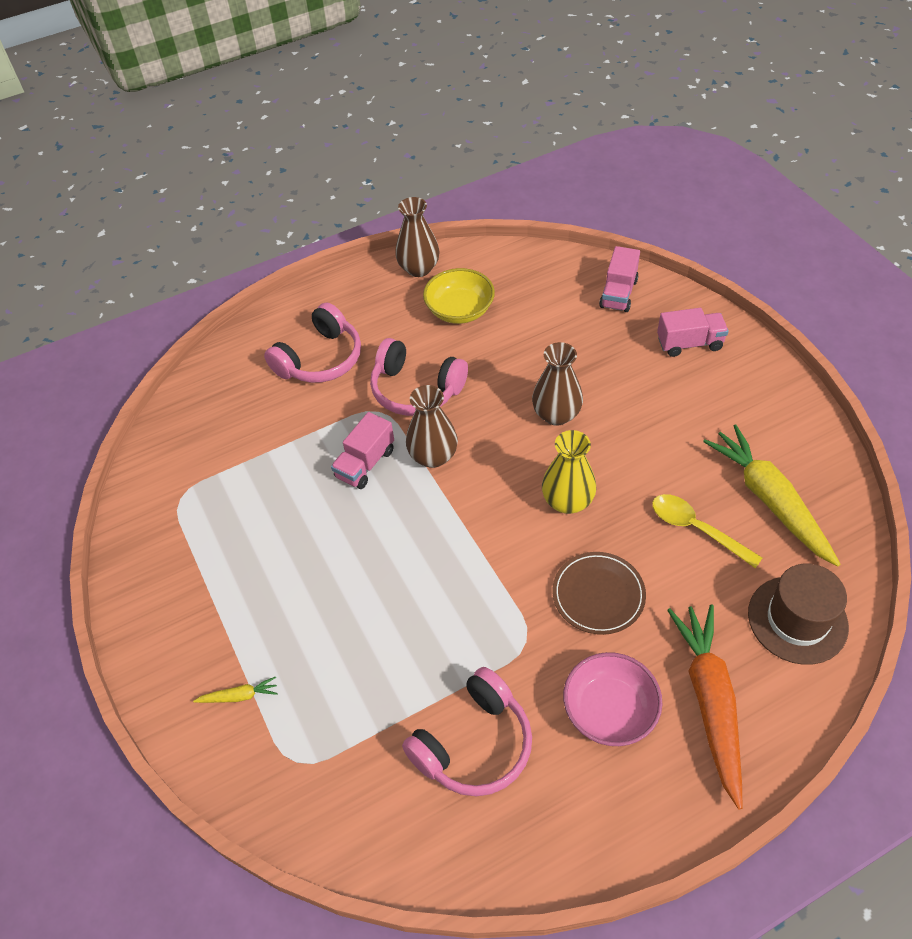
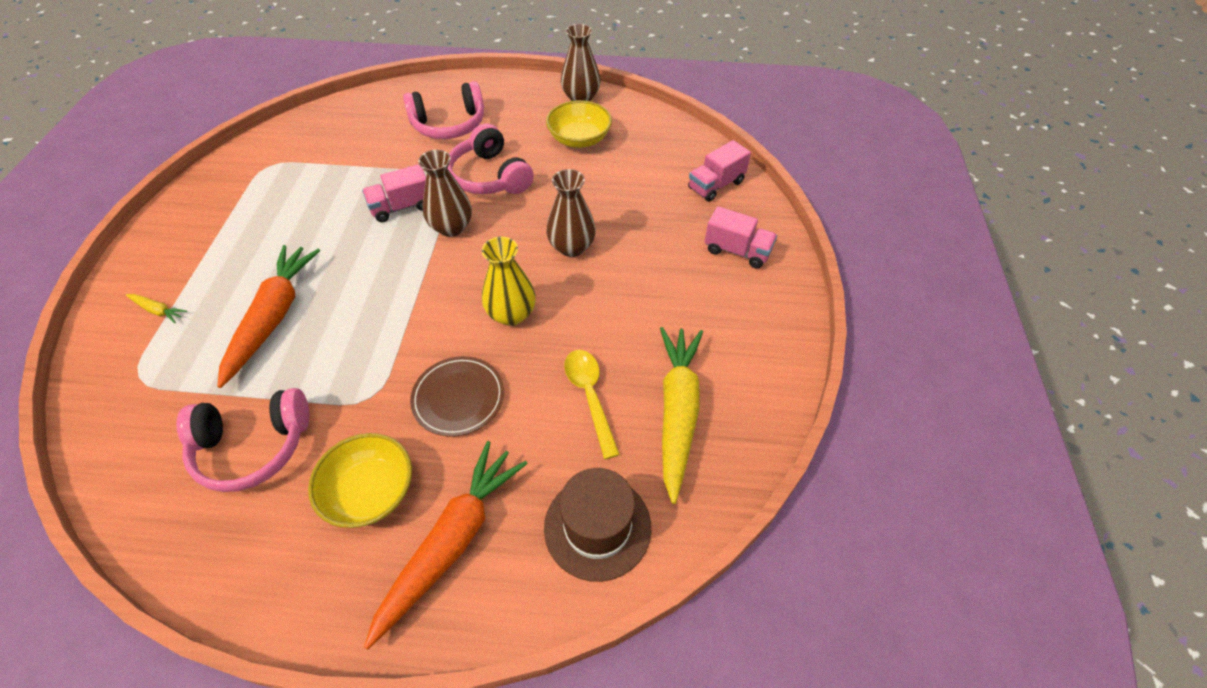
camera: 30 degrees right, 0 degrees up
(361, 631) = (273, 317): none -> orange carrot
(609, 710) = (370, 492): pink bowl -> yellow bowl

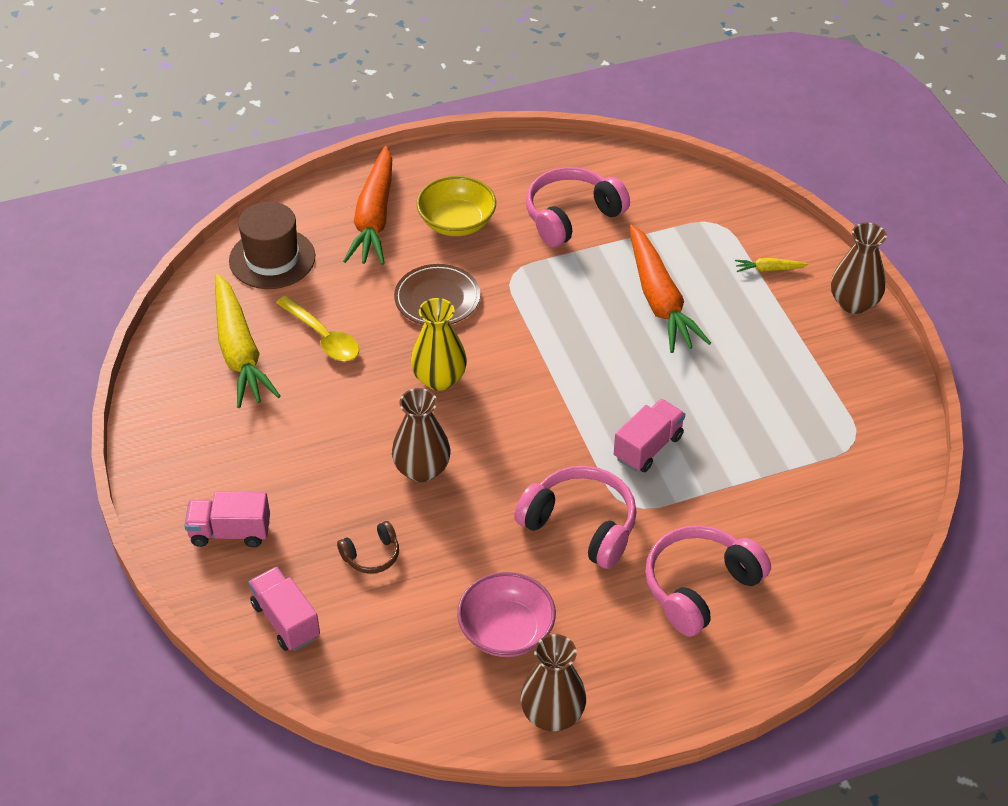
camera: 155 degrees right, 5 degrees down
(451, 227) = (571, 444): brown vase -> brown vase (853, 303)
(579, 139) = (506, 631): yellow bowl -> pink bowl
(640, 204) = (371, 555): none -> brown headphones
(716, 185) = (285, 620): pink truck -> pink truck turned 60 degrees counterclockwise

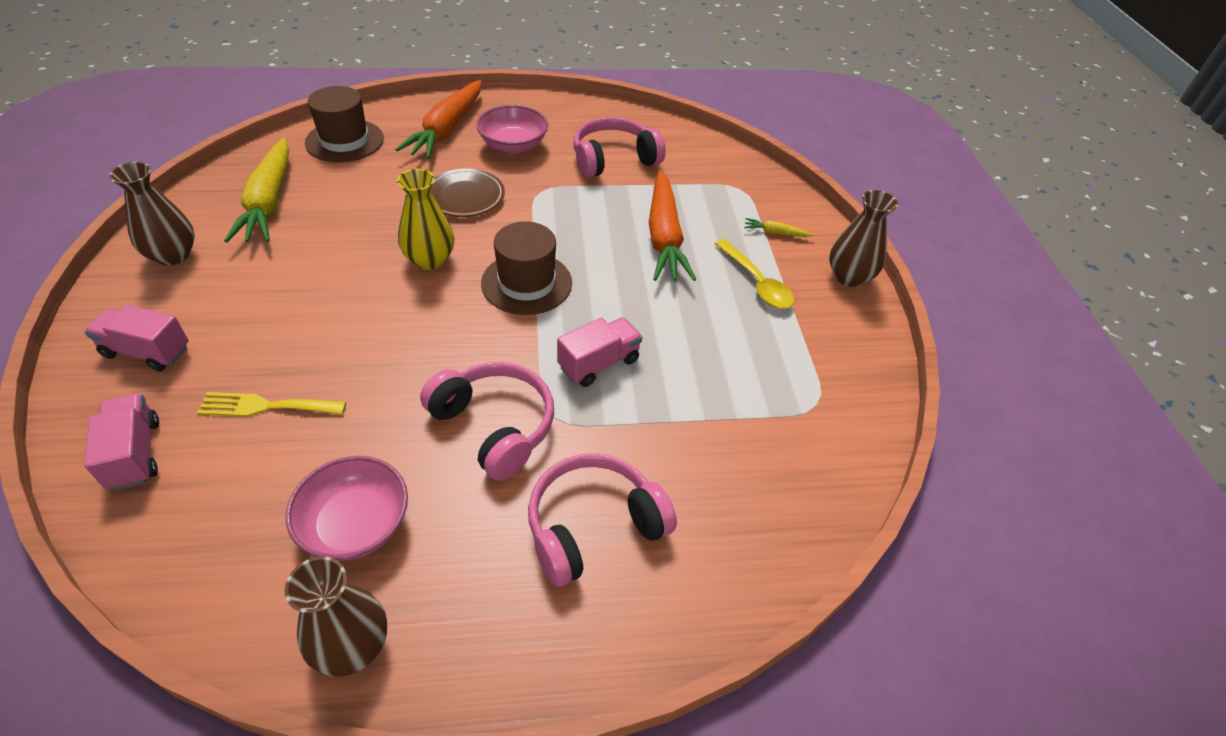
camera: 10 degrees right, 0 degrees up
(323, 337) = (348, 205): yellow spoon -> yellow spoon (756, 283)
(371, 555) = (266, 406): brown headphones -> yellow fork
(422, 469) = (366, 335): brown vase -> brown vase (173, 255)
(456, 222) = (513, 145): yellow bowl -> pink bowl
(546, 382) = (526, 283): none -> brown hat

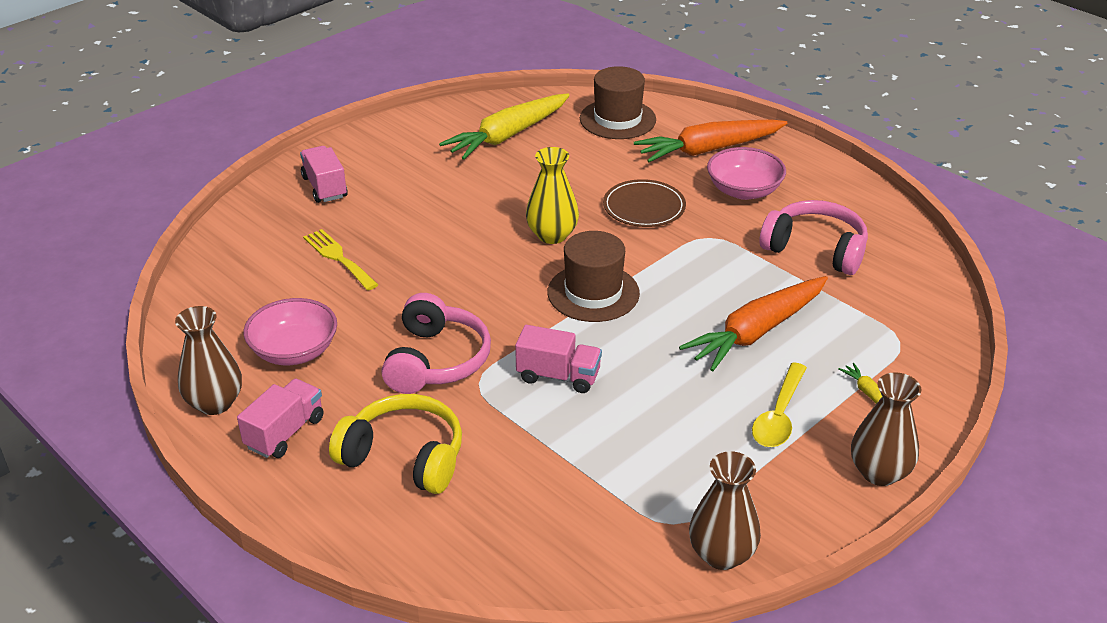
camera: 55 degrees right, 10 degrees down
(135, 454) = (252, 237): pink truck -> pink truck (285, 432)
(173, 255) = (409, 139): brown vase -> brown vase (721, 554)
(593, 526) = (404, 457): pink headphones -> yellow headphones

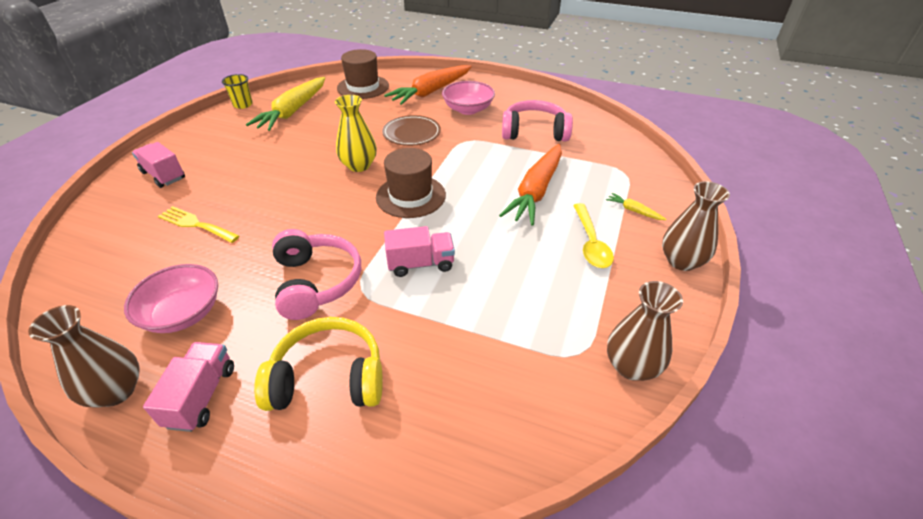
camera: 25 degrees left, 5 degrees up
(450, 110) = (243, 105): none -> yellow cup

